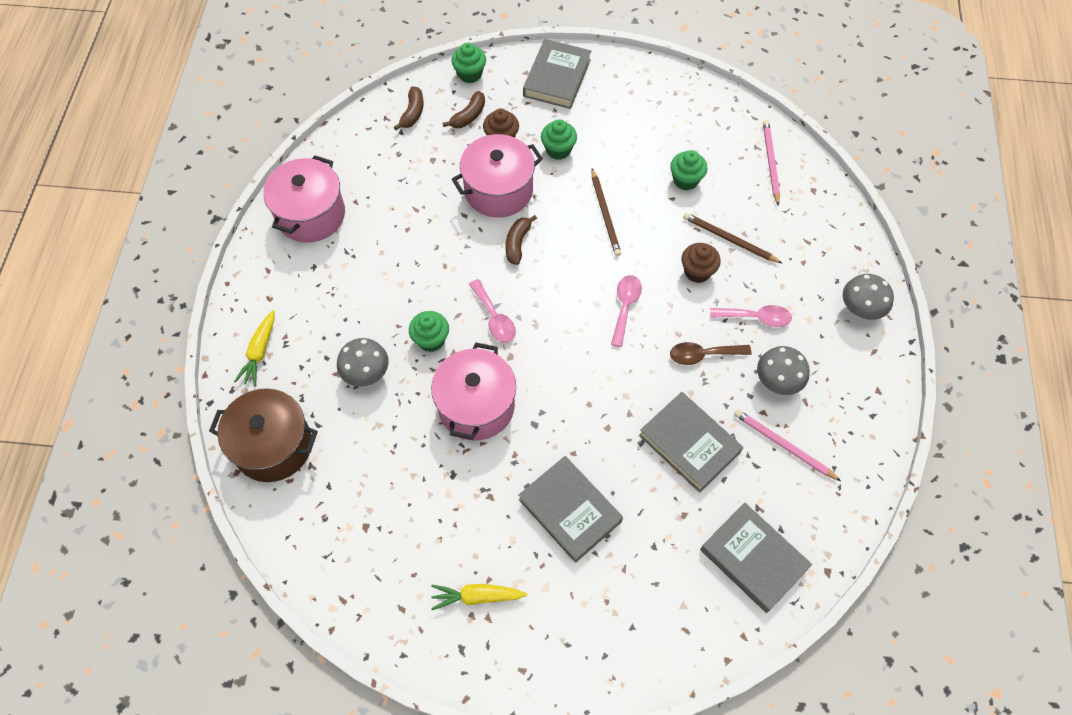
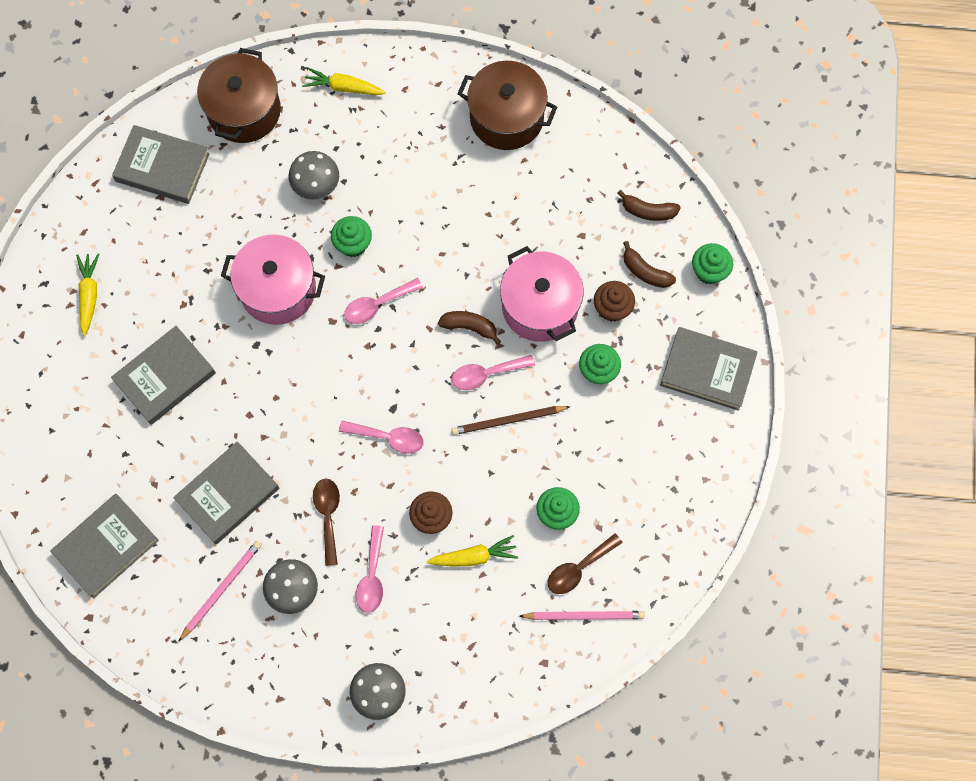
camera: 90 degrees right, 10 degrees up
(311, 214) = (506, 117): pink pot -> brown pot
(331, 527) = (162, 167): none -> grey book
(562, 230) = (486, 374): none -> pink spoon
(729, 239) = (474, 556): brown pencil -> yellow carrot
(731, 166) = (578, 568): none -> brown spoon

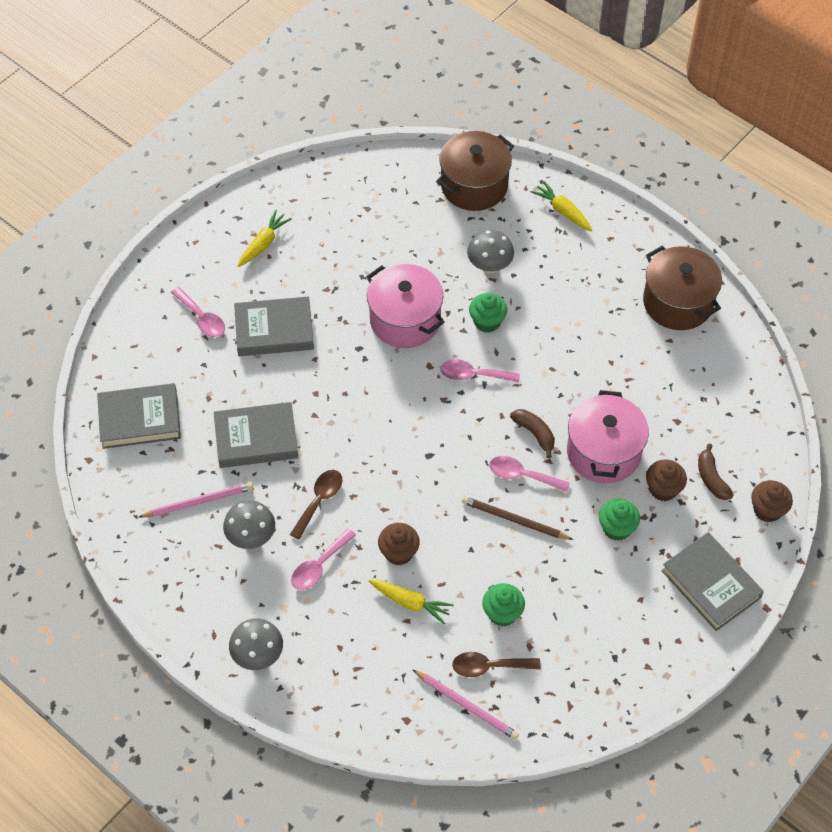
camera: 35 degrees right, 15 degrees down
(162, 167) = (383, 190): grey book -> none
(388, 438) = (409, 474): pink spoon -> pink spoon (202, 318)
(648, 211) = (747, 435): brown banana -> none
(709, 271) = (767, 510): green cupcake -> brown cupcake

